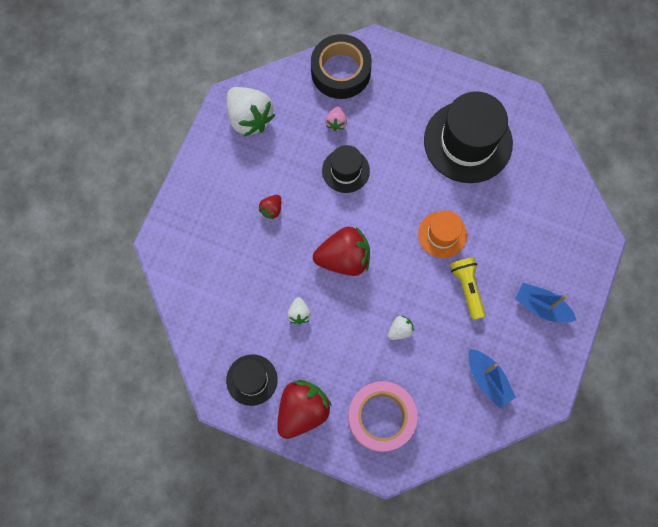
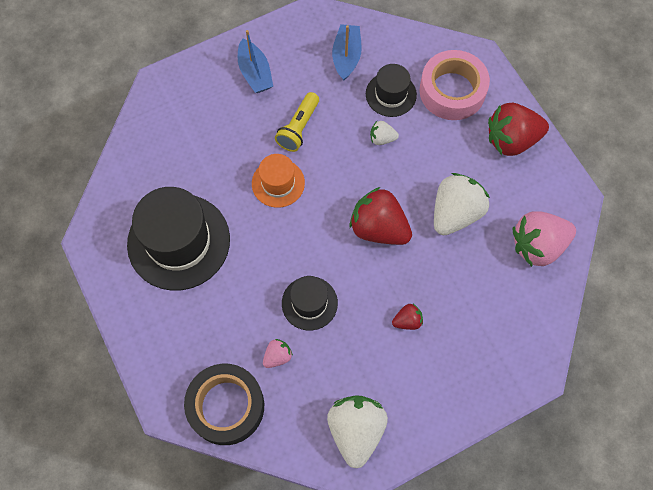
camera: 140 degrees left, 5 degrees down
(221, 336) = (537, 245): none -> pink strawberry
(251, 380) = (536, 192): black hat -> black hat (391, 94)
(299, 313) = (455, 213): white strawberry -> white strawberry, size x2.12

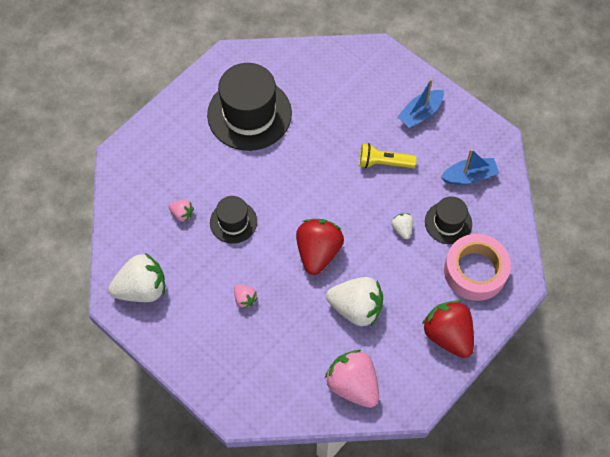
camera: 70 degrees right, 5 degrees down
(226, 406) = (132, 192): black tape -> none
(278, 183) = (327, 165): orange hat -> none
(407, 321) = (245, 299): red strawberry -> pink strawberry

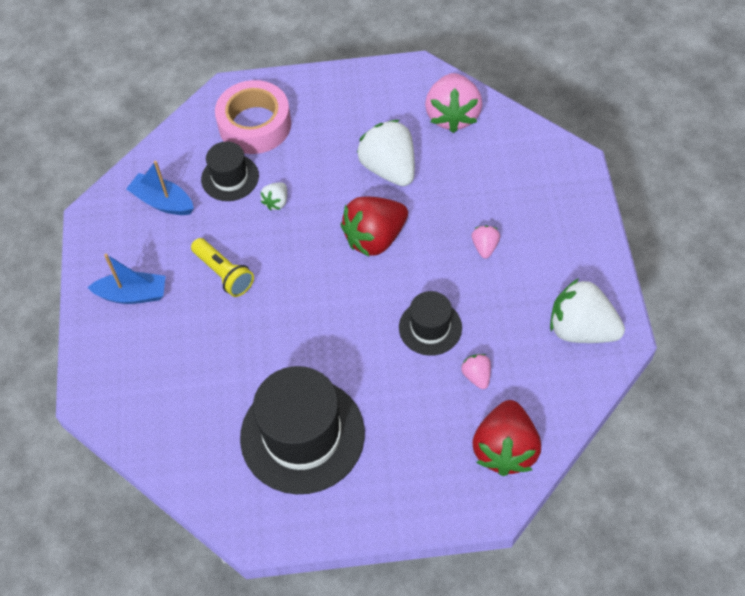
camera: 135 degrees left, 5 degrees down
(448, 335) = (334, 96): red strawberry -> red strawberry (505, 449)

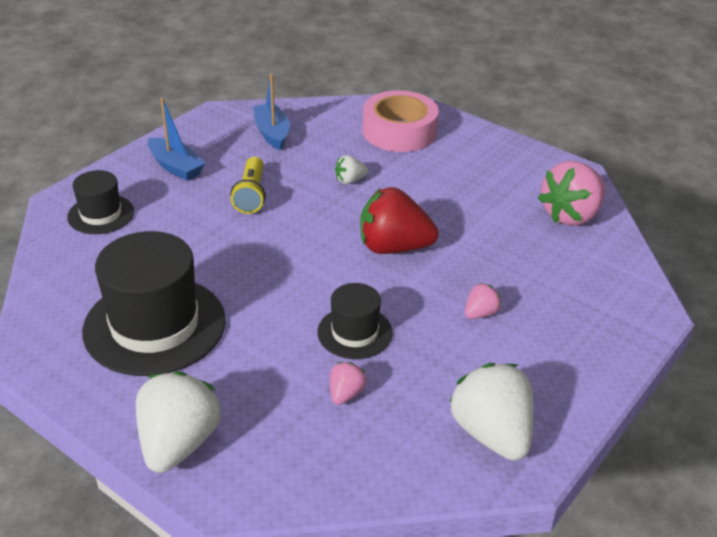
camera: 40 degrees right, 20 degrees down
(230, 177) = (337, 148): black hat -> black hat (101, 214)
(389, 168) = (468, 214): white strawberry -> white strawberry (179, 443)
(505, 449) = (293, 465): red strawberry -> none

